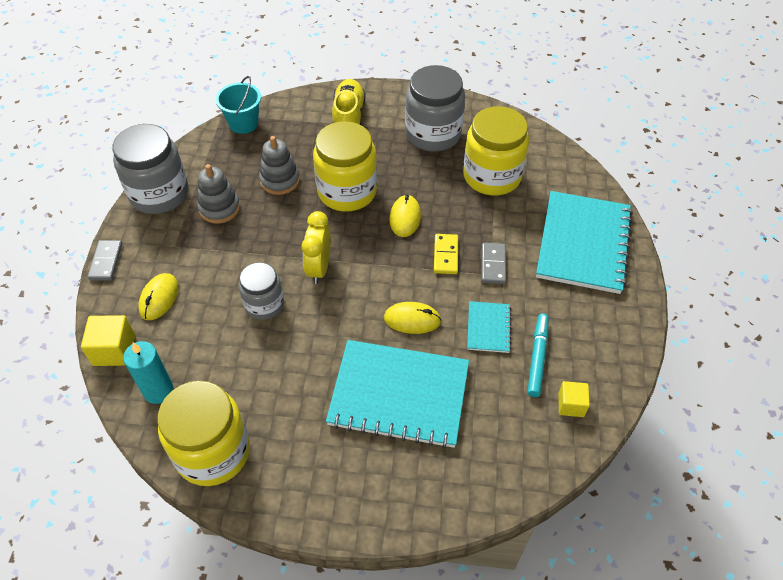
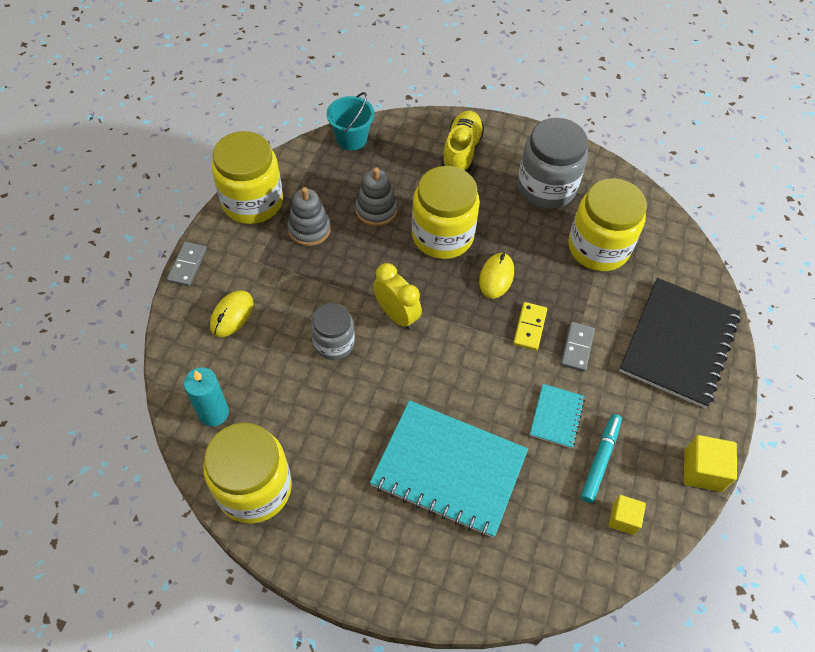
camera: 10 degrees right, 5 degrees up
(114, 350) = (179, 361): yellow cube -> yellow cube (703, 470)
(159, 194) = (252, 202): grey jar -> yellow jar
(319, 268) = (396, 315): yellow clock -> yellow clock turned 120 degrees clockwise
(412, 319) = (479, 391): yellow mouse -> none
(583, 244) = (679, 343): turquoise notebook -> black notebook

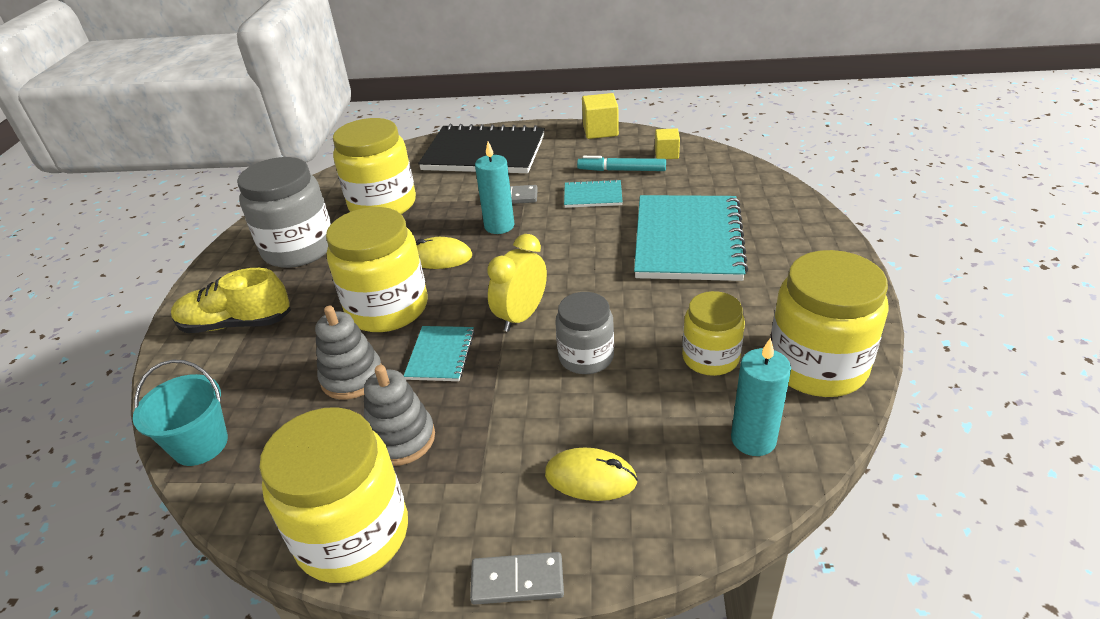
camera: 100 degrees left, 20 degrees down
(296, 421) = (710, 358): none -> yellow jar
(376, 259) = (441, 355): none -> turquoise notebook
(529, 327) = (499, 226): yellow domino -> turquoise candle

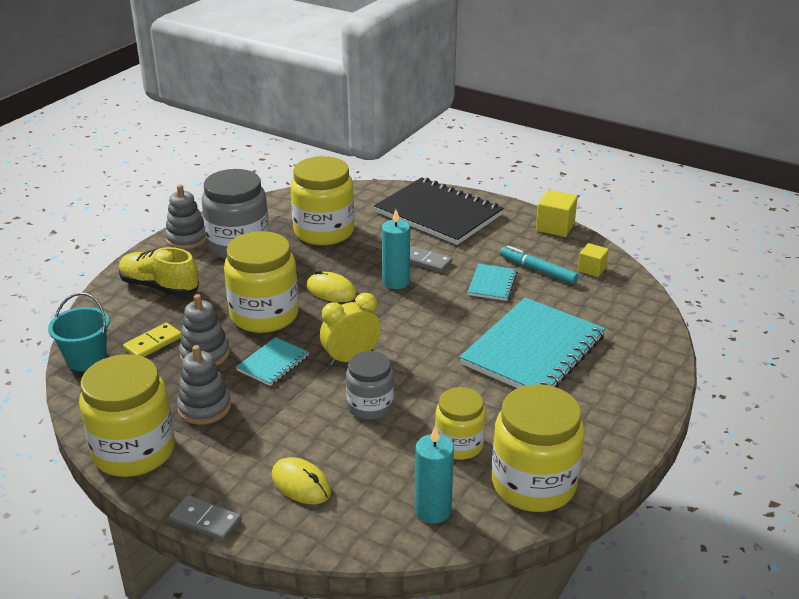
camera: 25 degrees right, 5 degrees down
(231, 262) = (187, 239): none -> grey stacking toy
(276, 390) = (153, 343): none -> yellow domino
(593, 196) = (492, 284): turquoise notebook -> turquoise notebook turned 75 degrees clockwise

